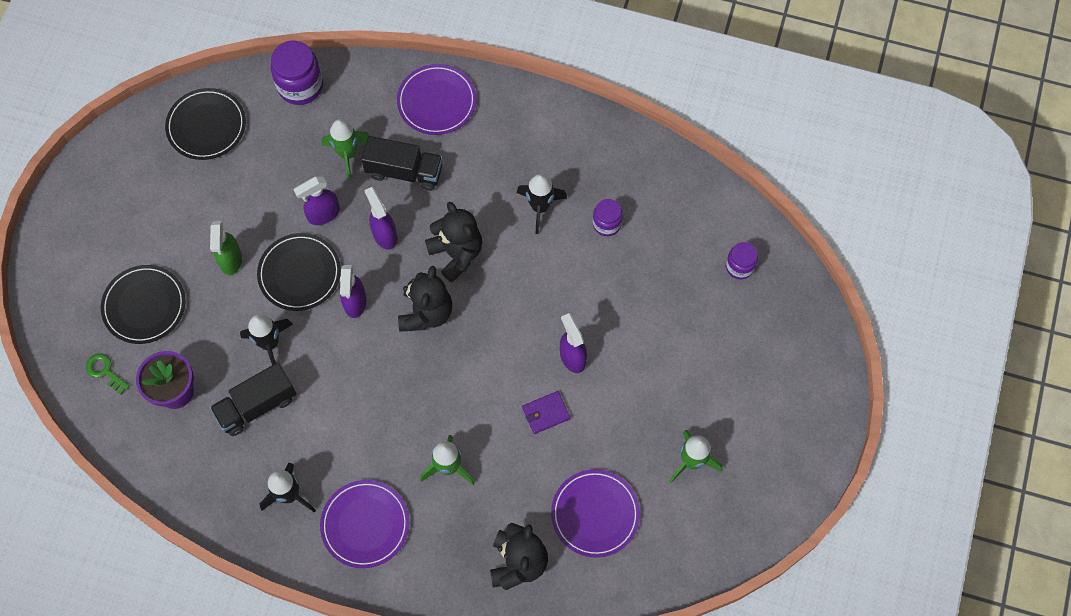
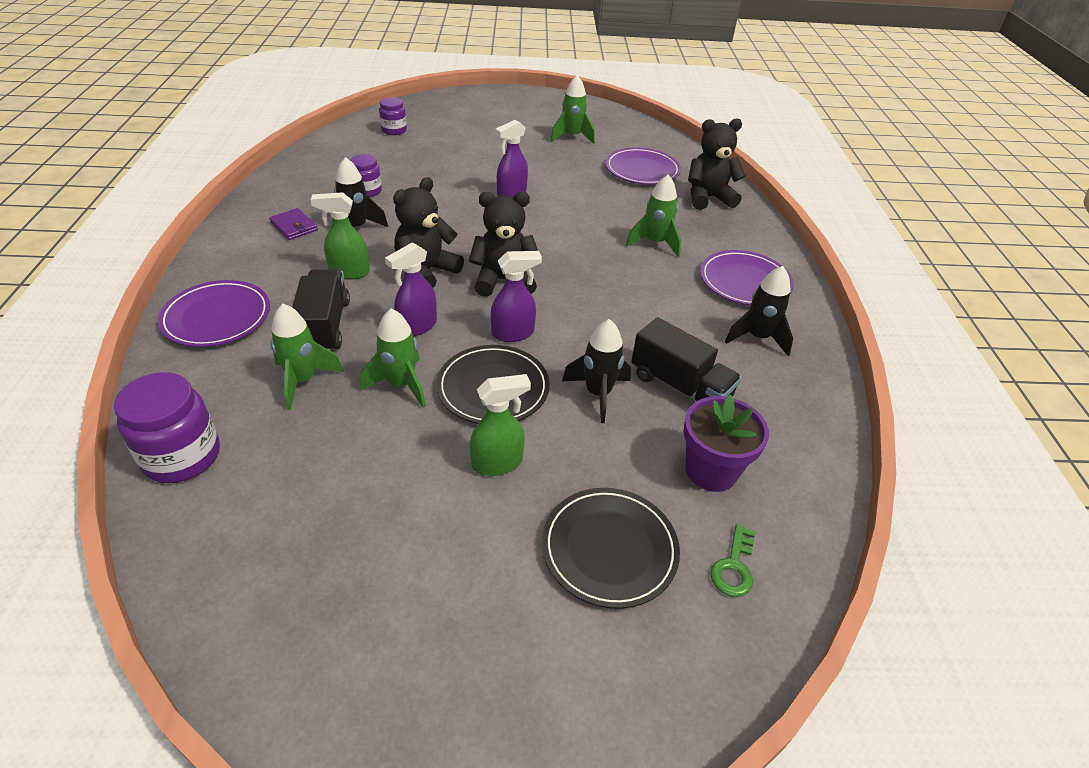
camera: 110 degrees left, 25 degrees down
(206, 126) = (261, 563): black plate -> none
(323, 214) = (401, 385): purple spray bottle -> green rocket
(471, 195) = (349, 272): none -> green spray bottle
(545, 413) = (571, 200): purple wallet -> purple wallet (294, 226)

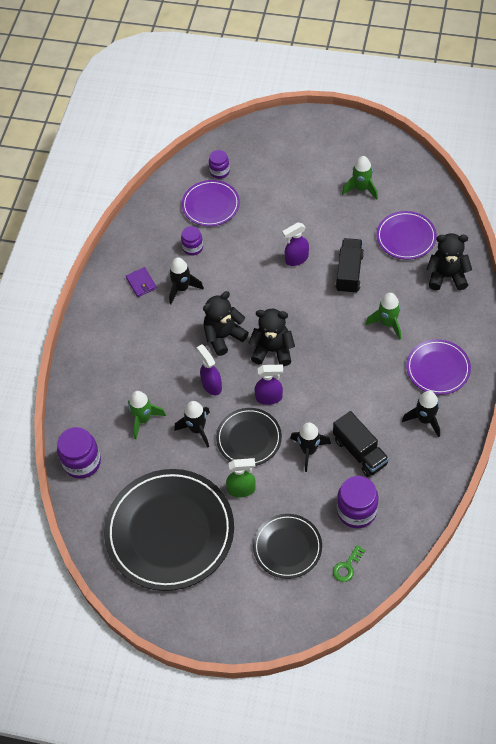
camera: 20 degrees right, 15 degrees up
(217, 317) = (95, 364): purple plate -> purple plate (210, 205)
(324, 326) = (157, 378): black truck -> black truck (349, 273)
(349, 272) = (174, 332): green spray bottle -> none
(367, 554) = (169, 531): none -> black plate
(401, 385) = (197, 429): green rocket -> black rocket
(417, 327) = (211, 385): purple spray bottle -> purple spray bottle turned 90 degrees clockwise
(711, 471) = (356, 511): purple flower pot -> purple jar

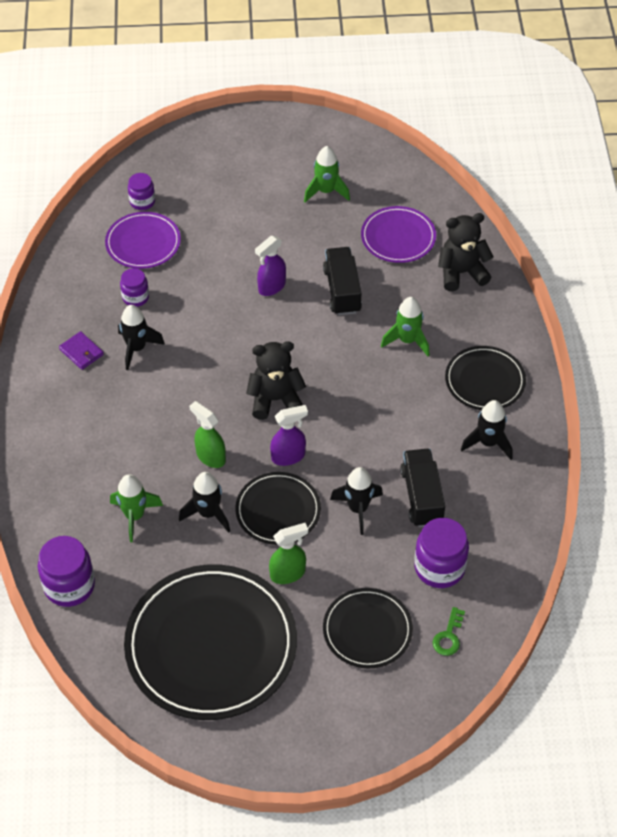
camera: 20 degrees left, 5 degrees down
(211, 385) = (210, 456): purple spray bottle -> green spray bottle
(223, 336) = (208, 395): black teddy bear -> none
(360, 452) = (421, 497): black truck -> black truck turned 135 degrees counterclockwise
(438, 368) = (485, 381): purple plate -> black plate

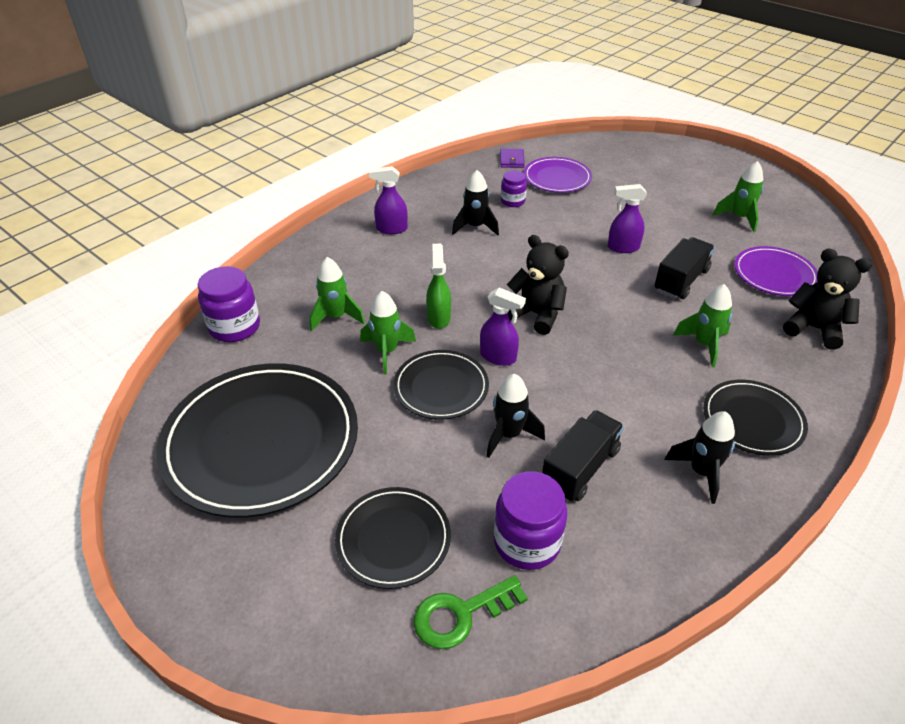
camera: 45 degrees right, 10 degrees down
(70, 402) = (391, 229): none -> purple spray bottle
(81, 352) = (436, 209): purple wallet -> purple wallet (512, 160)
(142, 202) = (585, 159): purple jar -> none
(208, 513) = (387, 351): black rocket -> green rocket
(288, 573) = (388, 438): green spray bottle -> none
(448, 636) = (461, 614): green key -> green key, size x1.54

